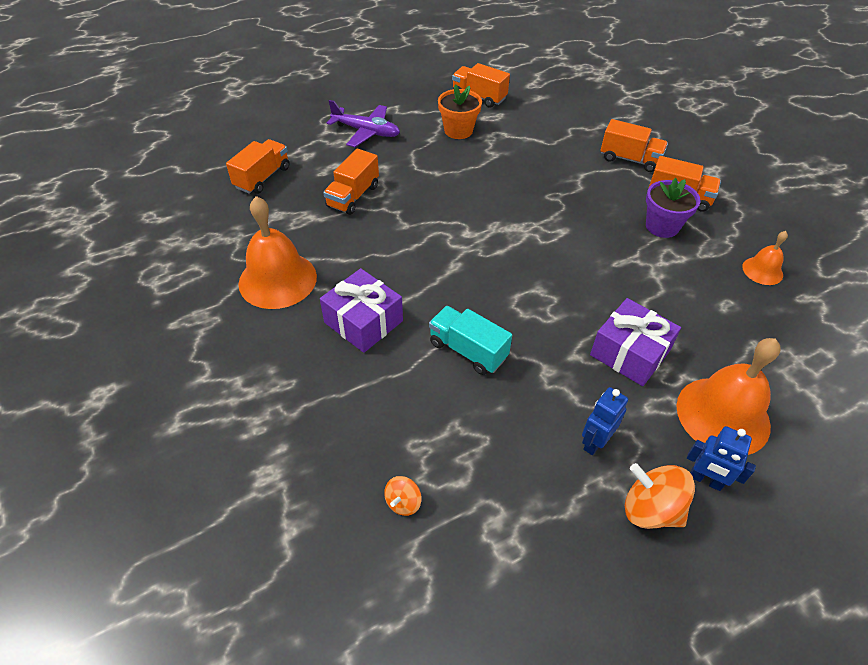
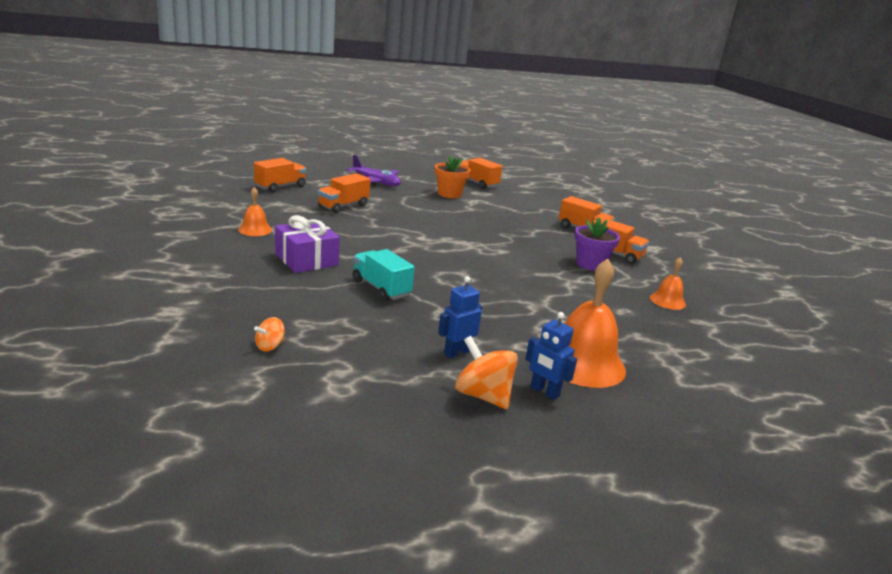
camera: 10 degrees right, 25 degrees down
(277, 279) = (255, 229): orange bell -> orange bell, size x0.52
(630, 353) = (519, 316): purple gift -> none

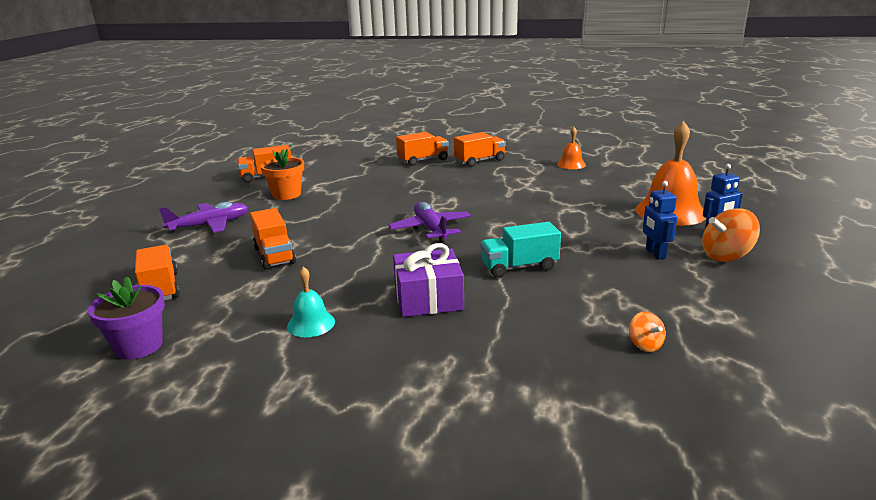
camera: 60 degrees left, 0 degrees up
(255, 229) = (311, 324): orange bell -> turquoise bell
(428, 248) = (430, 229): none -> purple plane
(590, 264) = (496, 173): purple flower pot -> purple flower pot (139, 346)

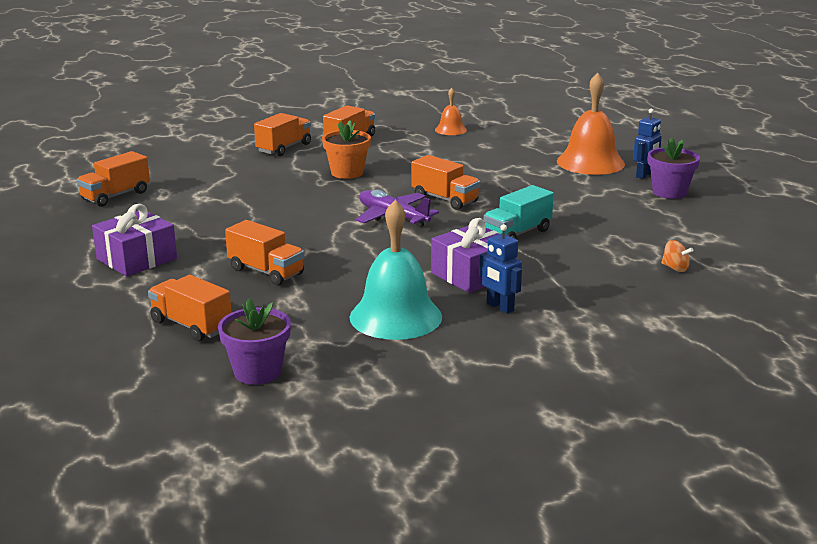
camera: 30 degrees left, 0 degrees up
(209, 225) = (137, 259): purple plane -> purple gift
(286, 194) = (176, 211): orange flower pot -> orange flower pot (347, 173)
(311, 324) = (395, 316): turquoise bell -> turquoise bell, size x1.94
(493, 222) = (445, 199): none -> orange truck
(655, 254) = (614, 201): blue robot -> blue robot (499, 307)
(726, 256) = (669, 192): orange spinning top -> purple flower pot

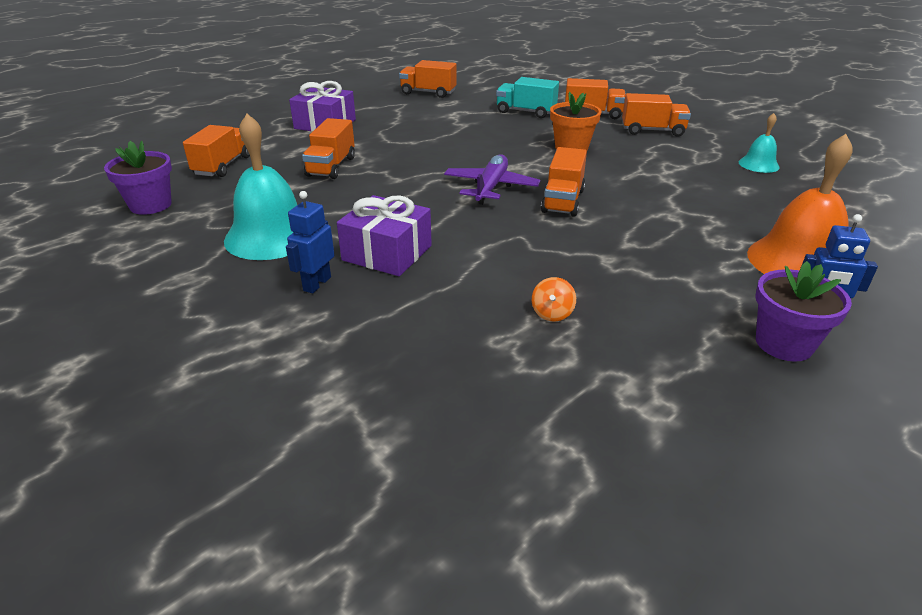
camera: 65 degrees right, 10 degrees up
(450, 130) = (758, 164): orange bell -> turquoise bell
(517, 233) = (514, 257): turquoise truck -> turquoise truck (526, 112)
(675, 268) = (511, 392): orange spinning top -> orange spinning top (552, 313)

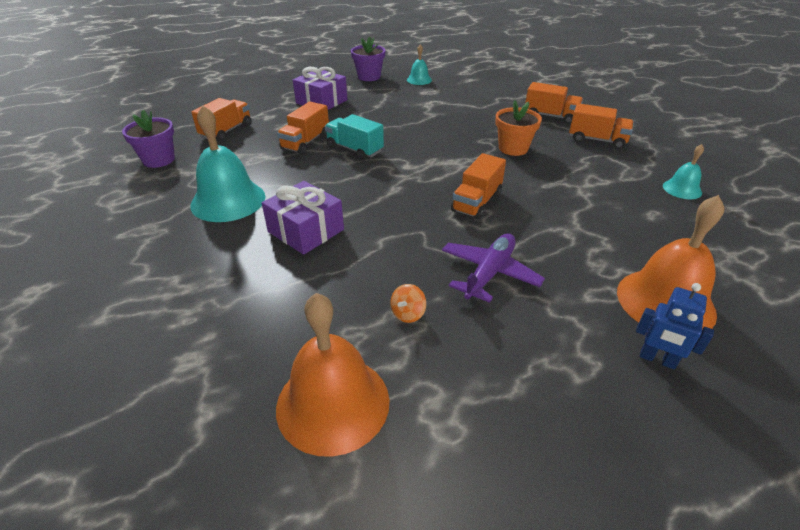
camera: 15 degrees right, 5 degrees up
(317, 284) = (238, 250): blue robot -> none
(428, 93) = (419, 80): orange truck -> turquoise bell
(491, 187) = (422, 180): purple plane -> purple plane (489, 273)
(521, 409) = (333, 403): none -> orange bell
(526, 112) = (492, 107): turquoise truck -> turquoise truck (354, 149)
(784, 344) = (602, 388): purple flower pot -> purple flower pot (369, 77)

